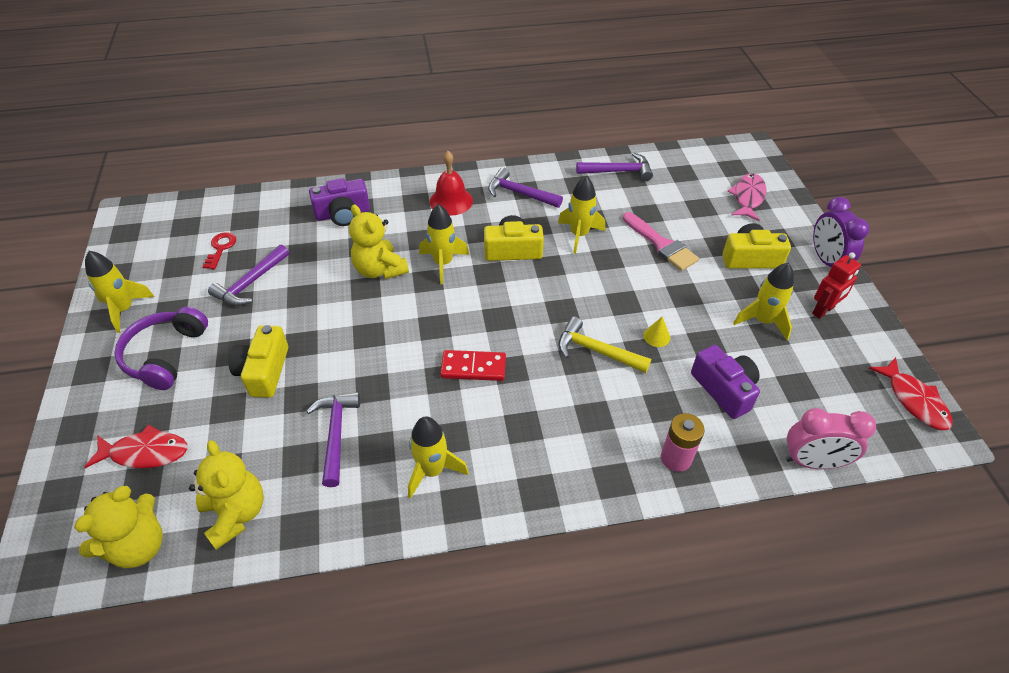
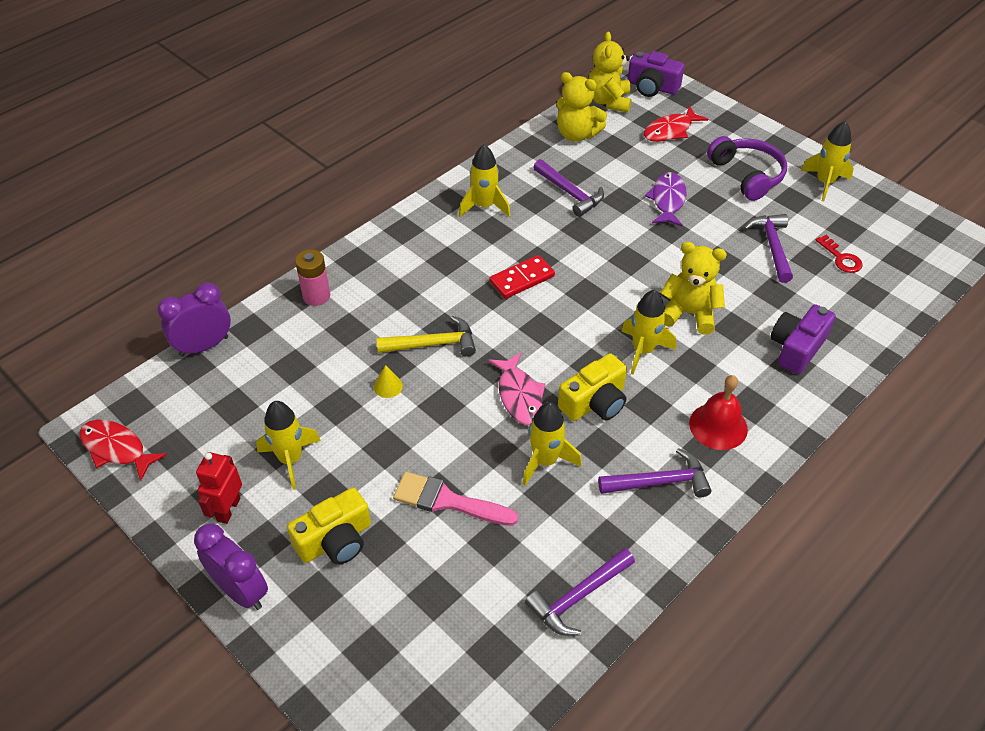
camera: 145 degrees right, 0 degrees up
(264, 371) = (667, 200): yellow camera -> purple fish
(724, 389) = (301, 368): purple camera -> purple camera (652, 87)
(748, 197) = (381, 654): pink fish -> pink fish (519, 396)
(812, 462) = (204, 346): pink clock -> purple clock

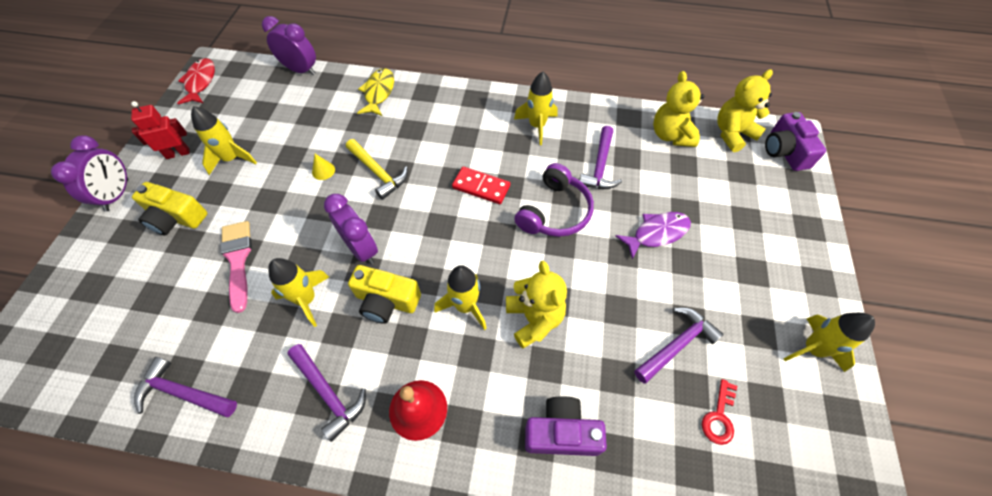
camera: 55 degrees right, 10 degrees up
(316, 296) = (379, 92): pink battery -> yellow fish
(519, 396) = (361, 249): pink fish -> purple clock
(670, 131) = (744, 191): red fish -> none
(747, 175) = (752, 277): purple headphones -> purple headphones (555, 212)

